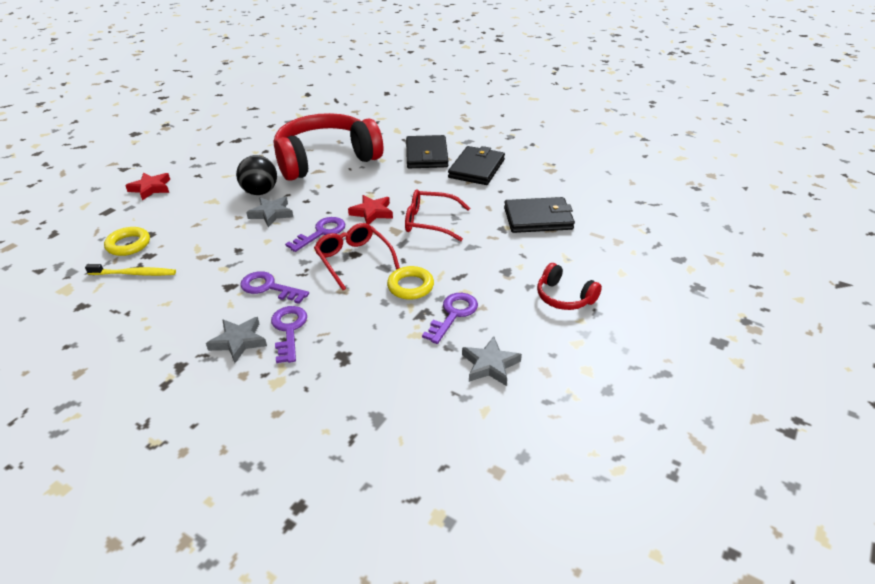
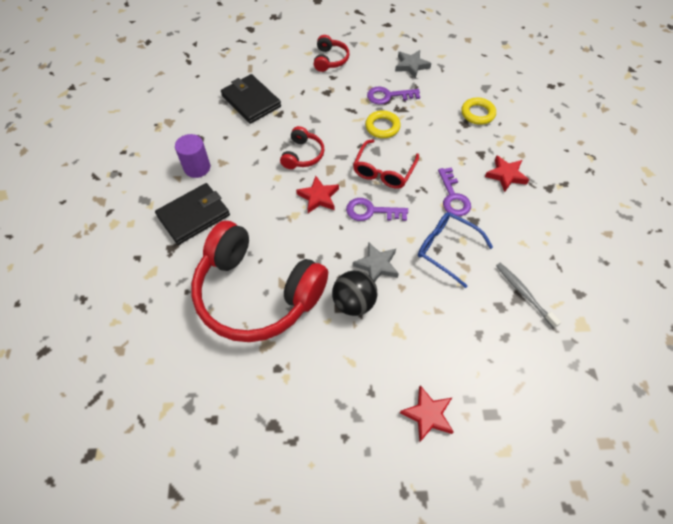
camera: 125 degrees left, 20 degrees up
(128, 245) = (506, 336): yellow ring -> yellow ring (477, 113)
(134, 274) = (524, 293): yellow toothbrush -> grey toothbrush
(229, 254) = (447, 249): none -> blue glasses
(238, 341) = (506, 175): grey star -> red star
(289, 330) = (473, 159): purple key -> none
(430, 222) = (302, 155): red glasses -> red headphones
(476, 168) = (197, 168): black wallet -> purple cylinder

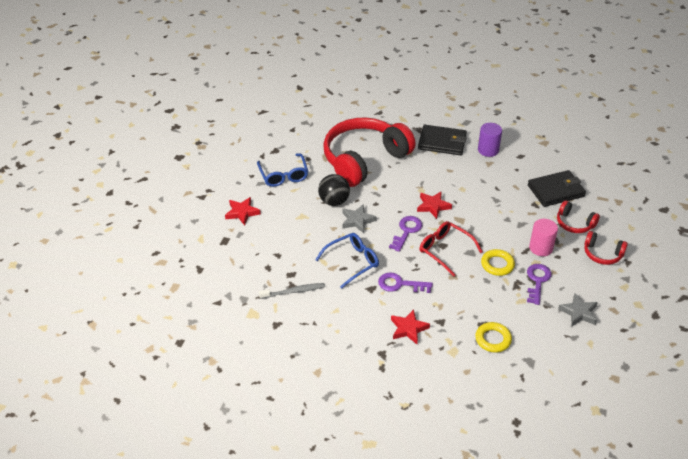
camera: 110 degrees right, 15 degrees down
(194, 215) = (442, 142): black wallet -> black wallet turned 60 degrees counterclockwise
(302, 155) = (481, 207): red headphones -> red headphones (574, 223)
(326, 389) = (283, 175): none -> blue glasses
(342, 100) = (541, 248): none -> pink cylinder

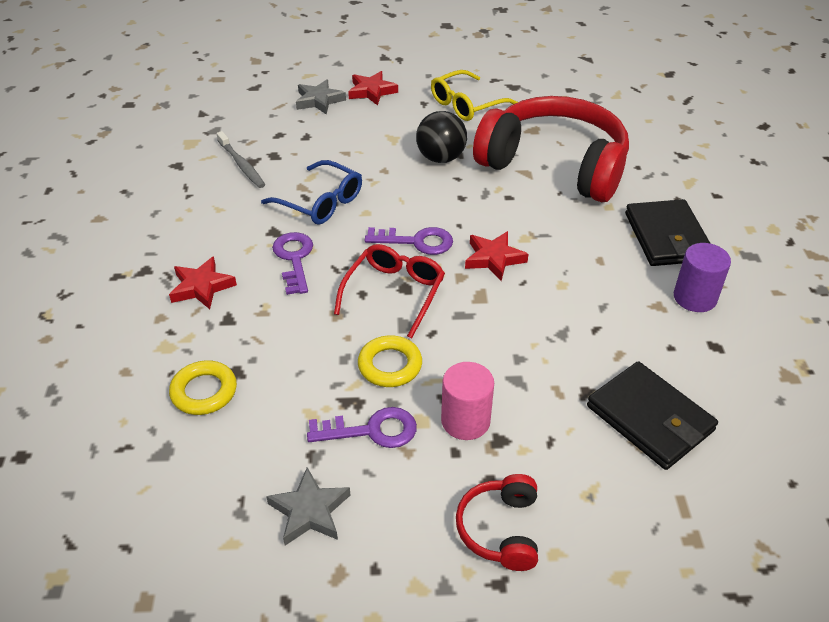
camera: 70 degrees right, 0 degrees up
(283, 175) = (467, 104): blue glasses -> yellow glasses
(357, 220) = (412, 188): grey star -> grey star (319, 100)
(574, 223) = (568, 465): red headphones -> none

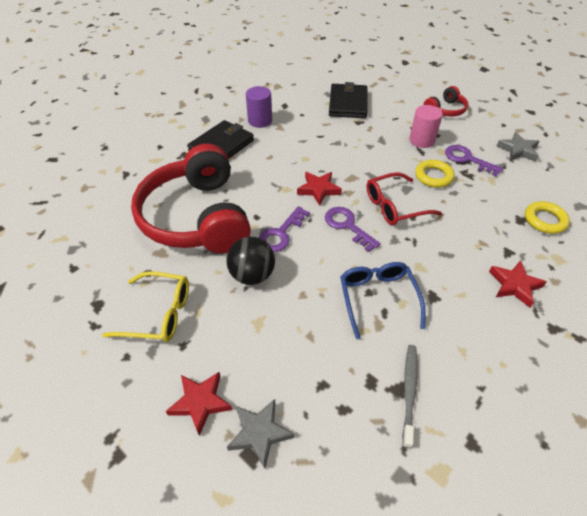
camera: 135 degrees left, 5 degrees up
(294, 259) = (435, 265): purple key -> purple key (281, 233)

